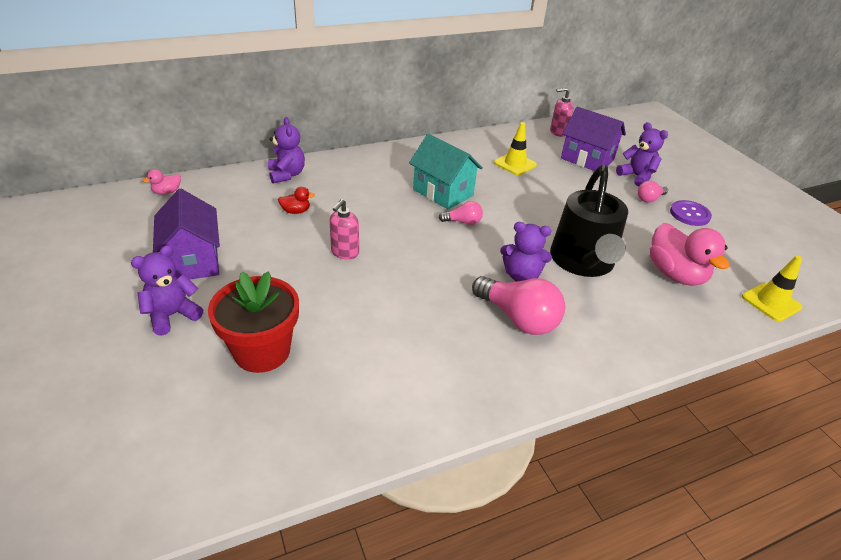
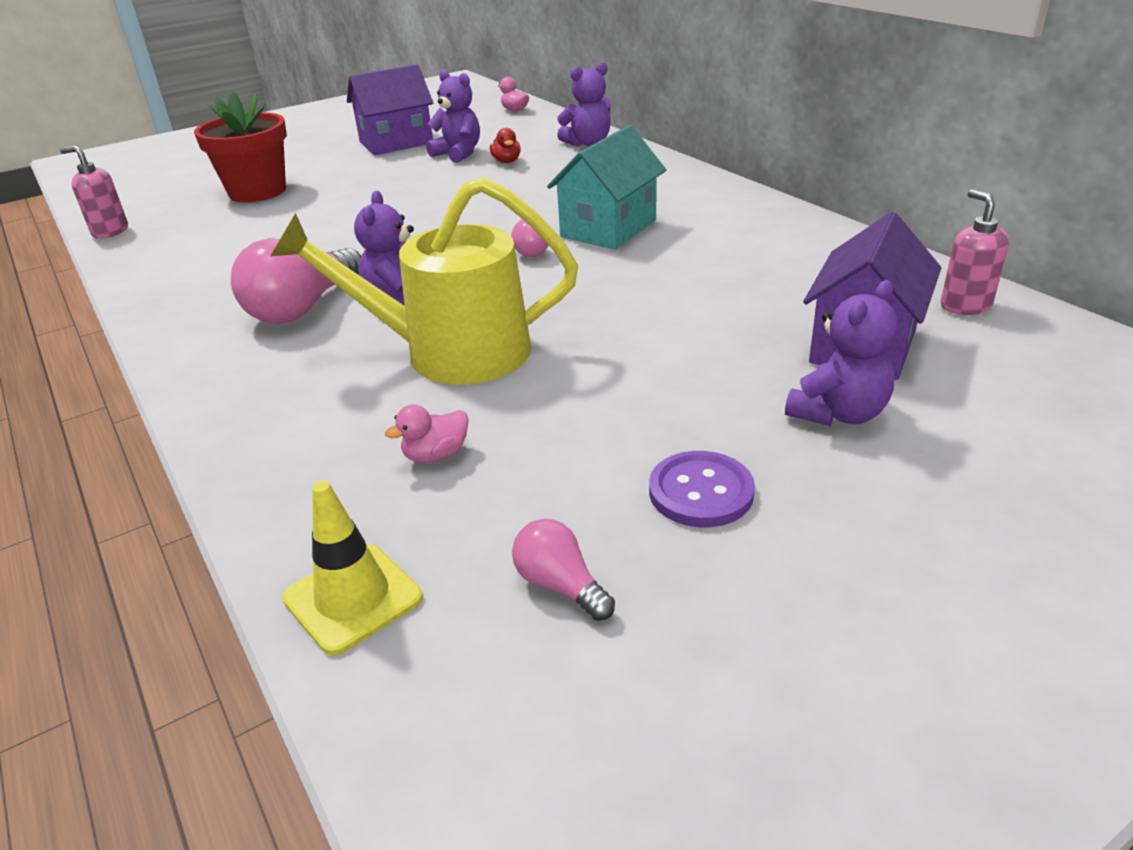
camera: 85 degrees right, 5 degrees down
(172, 315) = (311, 153): purple teddy bear -> purple teddy bear (458, 154)
(345, 252) = (428, 196): pink soap dispenser -> pink soap dispenser (110, 231)
(515, 164) = (759, 272): yellow traffic cone -> none
(583, 262) = (451, 352): black watering can -> yellow watering can
(649, 199) = (737, 430): pink light bulb -> pink light bulb (560, 585)
(675, 274) = (436, 455): pink duck -> pink duck, size x0.46

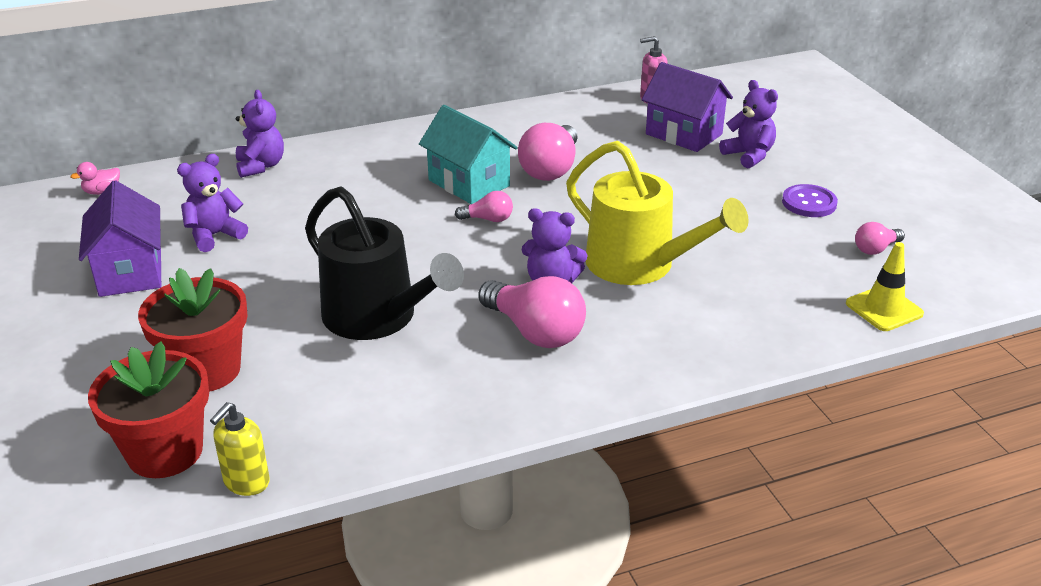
camera: 80 degrees left, 0 degrees up
(110, 231) = (246, 482): pink soap dispenser -> yellow soap dispenser
(158, 201) = (165, 452): none -> red flower pot
(331, 233) = (377, 317): none -> black watering can
(436, 455) = (762, 277): pink duck -> none
(451, 352) = (639, 265): yellow watering can -> yellow watering can turned 60 degrees counterclockwise
(506, 161) = (267, 211): red duck -> none
(673, 266) = (551, 169): none -> pink light bulb

